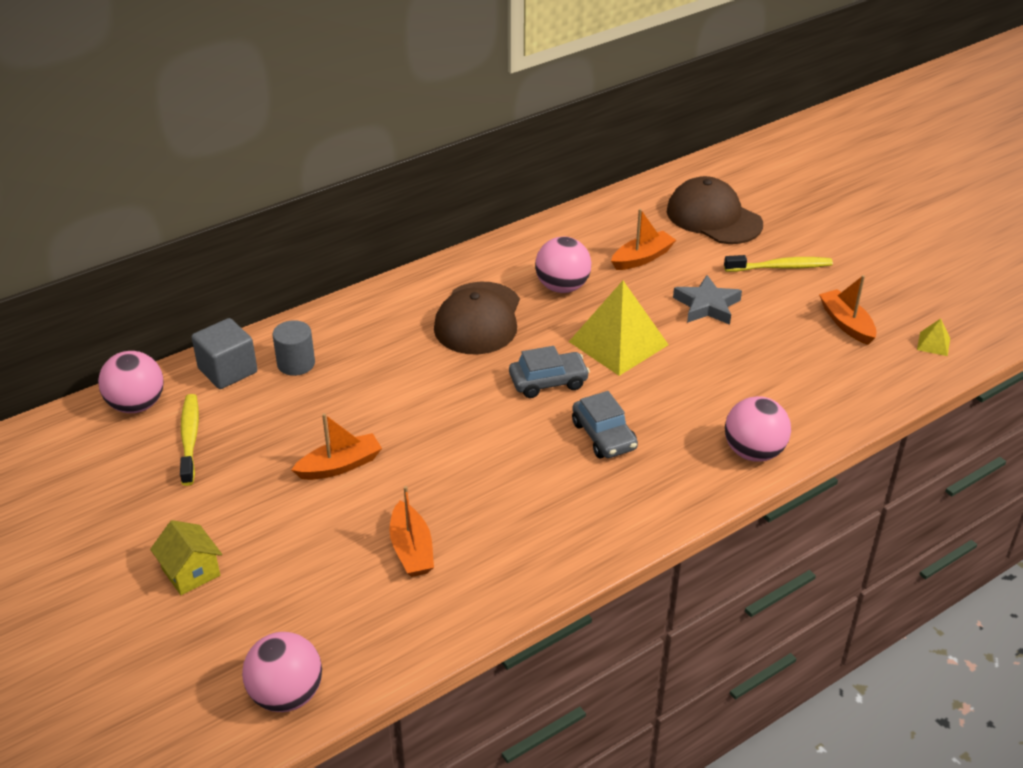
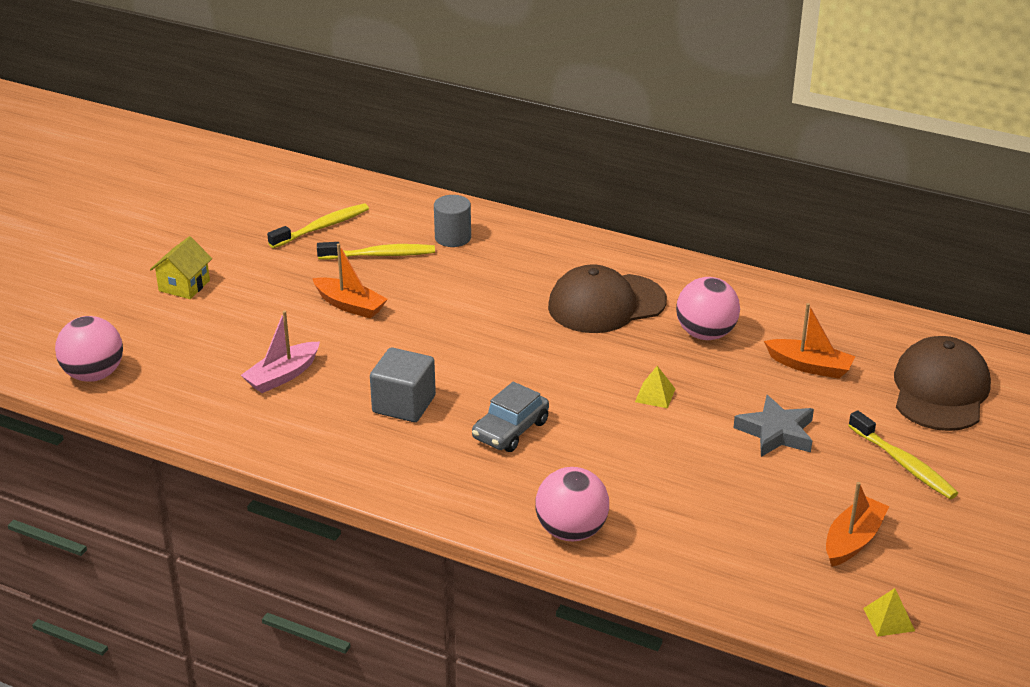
camera: 60 degrees right, 5 degrees down
(137, 405) = (338, 190): pink ball -> none
(228, 370) = (414, 211): grey cube -> grey cube (404, 404)
(277, 418) = (380, 255): none -> yellow toothbrush
(412, 549) = (282, 376): orange boat -> pink boat
(548, 382) = (556, 373): grey car -> none
(618, 343) = (655, 395): yellow pyramid -> yellow pyramid, size x0.42

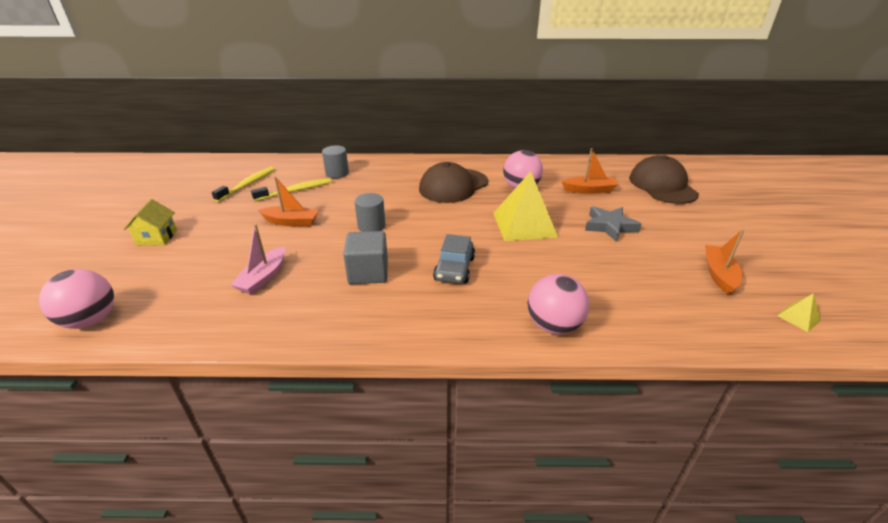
camera: 25 degrees left, 0 degrees up
(447, 340) = (371, 226): none -> grey cylinder
(655, 395) = (524, 224): yellow pyramid -> yellow pyramid, size x2.38
(904, 464) = (690, 224): yellow toothbrush -> none

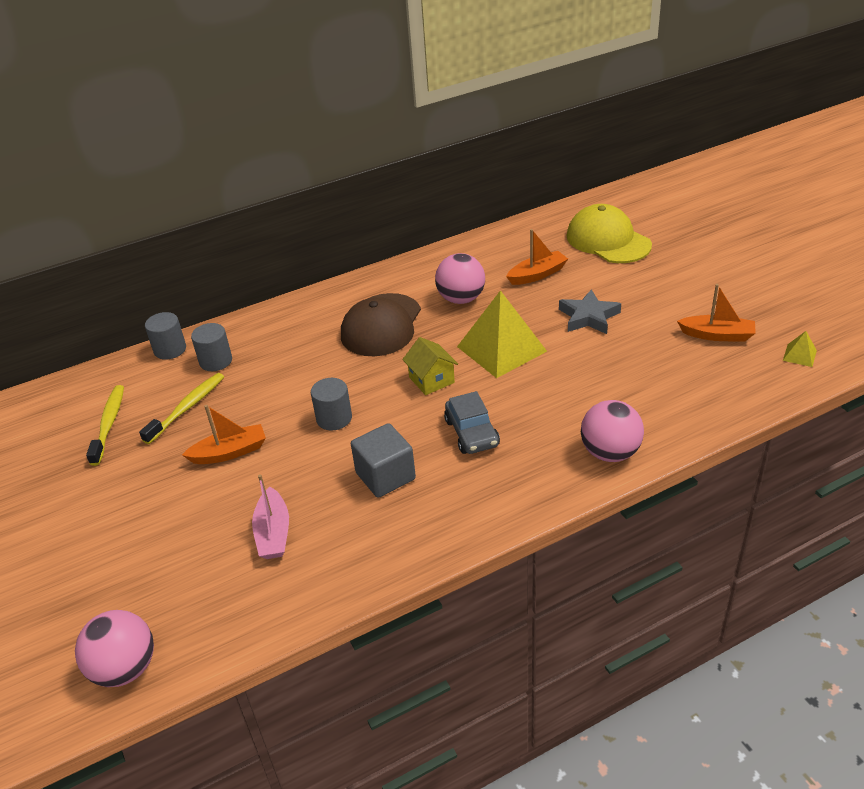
camera: 25 degrees left, 5 degrees up
(157, 237) = (75, 545): yellow house -> yellow house (431, 380)
(320, 160) = (170, 349): none -> grey cylinder
(662, 186) = (608, 240): brown cap -> yellow cap
(719, 274) = (717, 335): orange boat -> orange boat turned 120 degrees clockwise

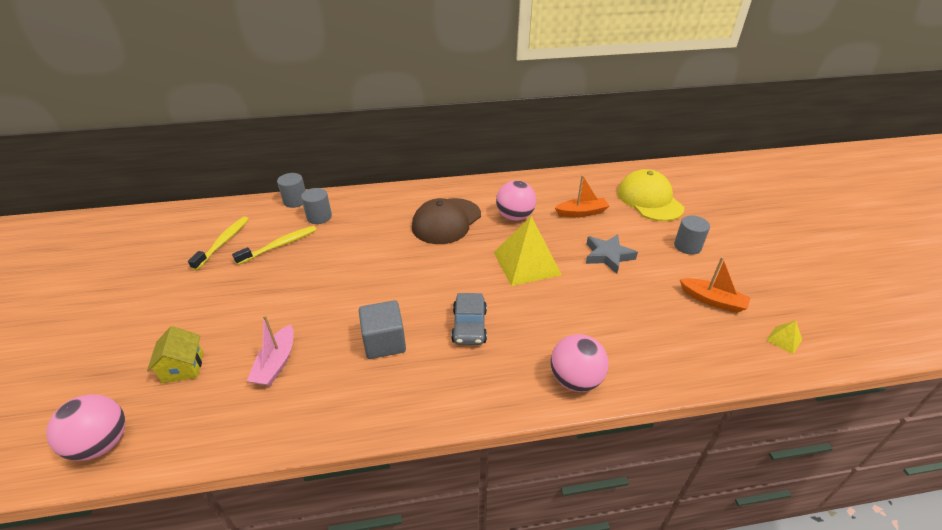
camera: 15 degrees right, 0 degrees up
(229, 452) = (286, 287): orange boat -> none
(334, 418) = (373, 283): grey cylinder -> grey cylinder (687, 246)
(431, 380) = (461, 273): yellow house -> yellow house (183, 367)

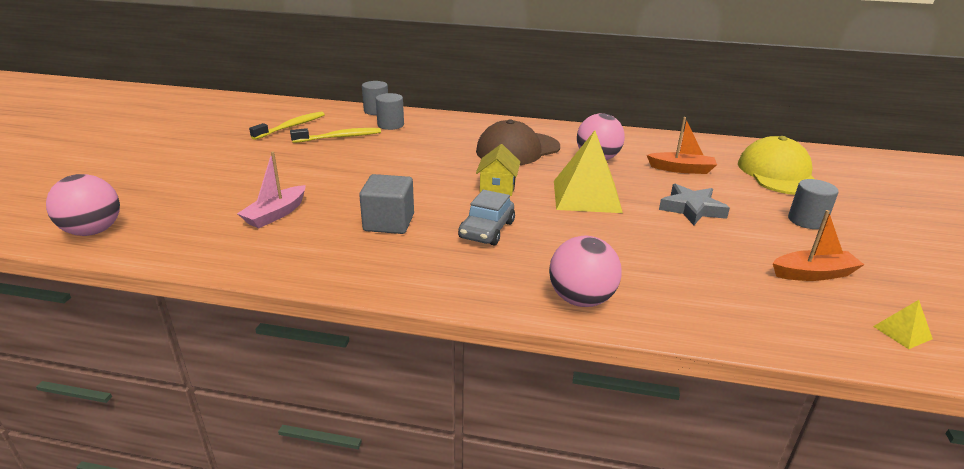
camera: 20 degrees right, 10 degrees down
(183, 367) = (195, 199): yellow house -> yellow house (497, 187)
(712, 300) = (813, 274): orange boat -> orange boat turned 60 degrees counterclockwise

